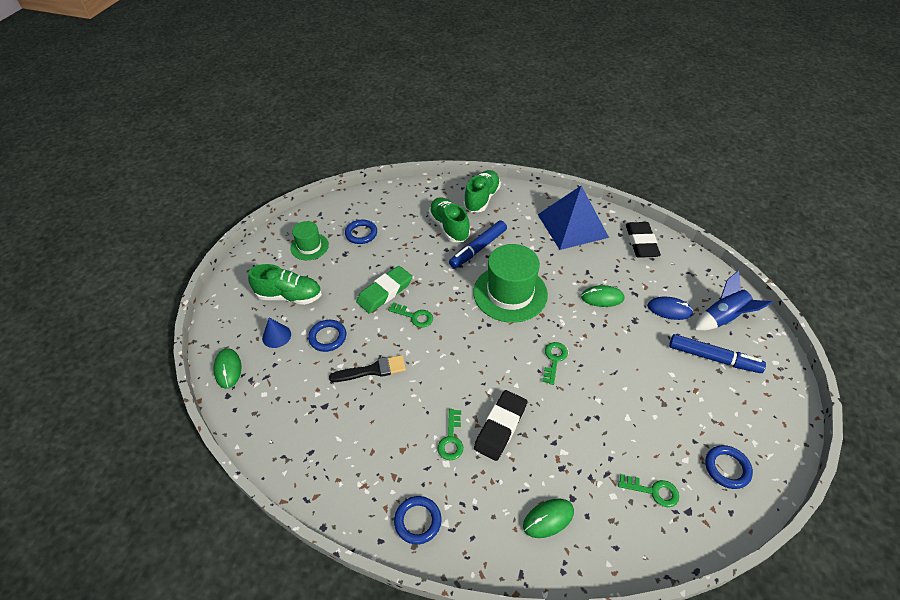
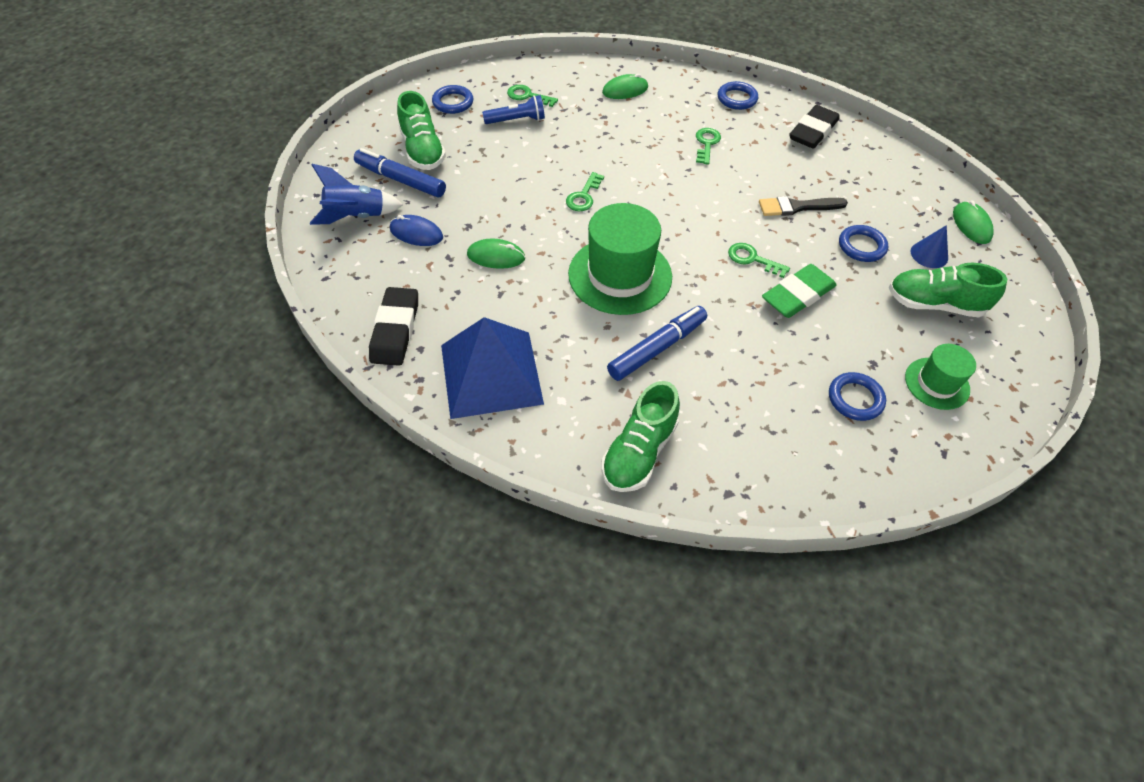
camera: 175 degrees left, 5 degrees up
(449, 227) = (703, 395): green shoe -> green shoe (423, 151)
(500, 427) = (656, 148): black eraser -> black eraser (813, 131)
(648, 449) = (516, 120): none -> blue flashlight

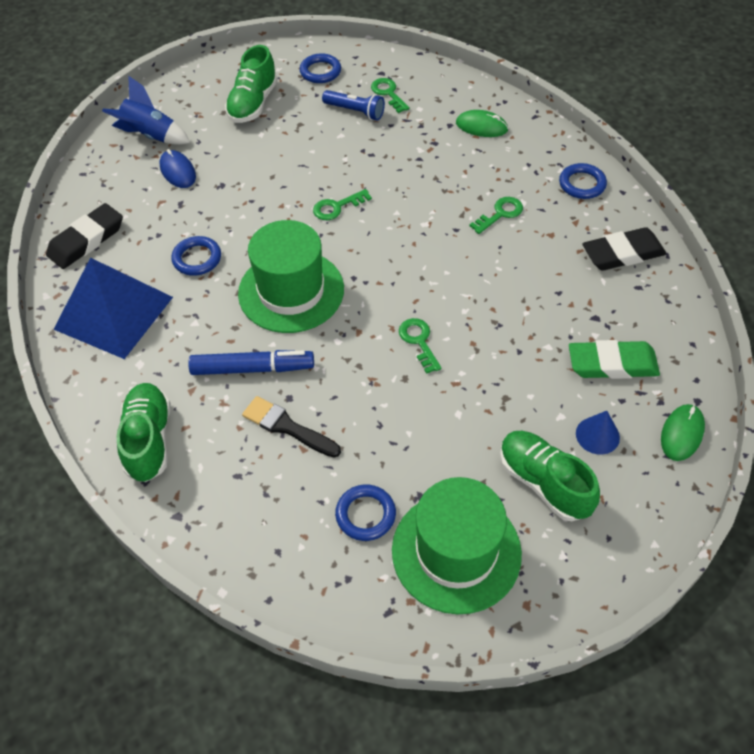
camera: 40 degrees right, 0 degrees up
(401, 180) = (212, 121): blue marker -> none
(496, 256) = (214, 222): green mouse -> none
(639, 452) = (149, 440): green shoe -> green shoe turned 105 degrees clockwise
(797, 207) = (517, 317): black brush -> black brush (287, 427)
(797, 295) = (421, 396): green eraser -> green eraser (612, 364)
(861, 246) = (537, 388): blue ring -> blue ring (197, 258)
(937, 383) = (456, 551): green hat -> green hat, size x1.82

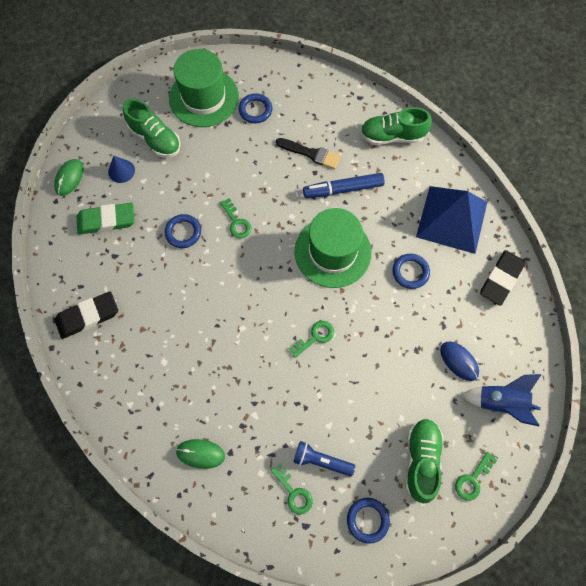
camera: 170 degrees right, 15 degrees up
(149, 440) = (392, 136): green shoe -> green shoe turned 105 degrees clockwise
(500, 214) = (182, 346): green key -> green key (473, 479)
(582, 184) = (113, 389): blue ring -> blue ring (183, 232)

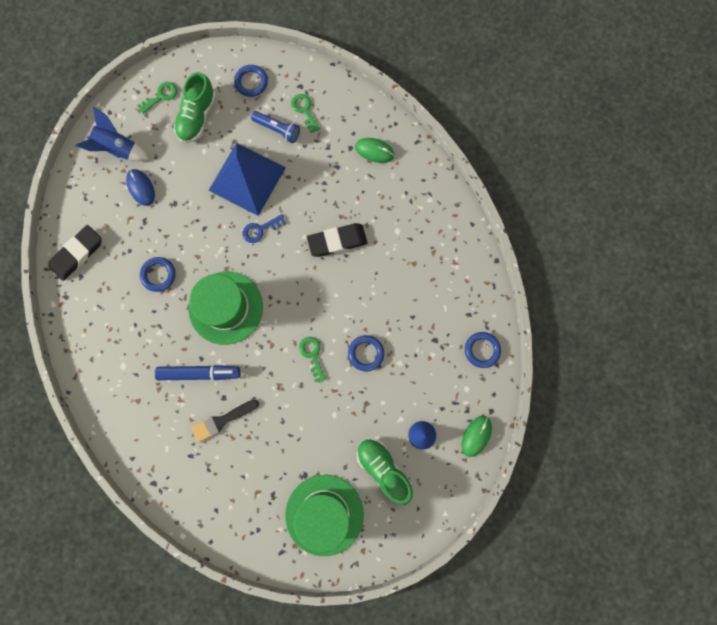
camera: 170 degrees left, 10 degrees up
(88, 316) = (462, 283): black eraser -> black eraser (337, 241)
(107, 221) = (440, 379): green eraser -> none
(255, 110) = (270, 487): blue ring -> blue ring (482, 350)
(311, 154) = (222, 420): black brush -> black brush turned 60 degrees counterclockwise
(315, 337) = (260, 229): green key -> blue key
(392, 136) = (132, 427): green shoe -> none
(451, 219) = (102, 321): blue pyramid -> blue pyramid (247, 179)

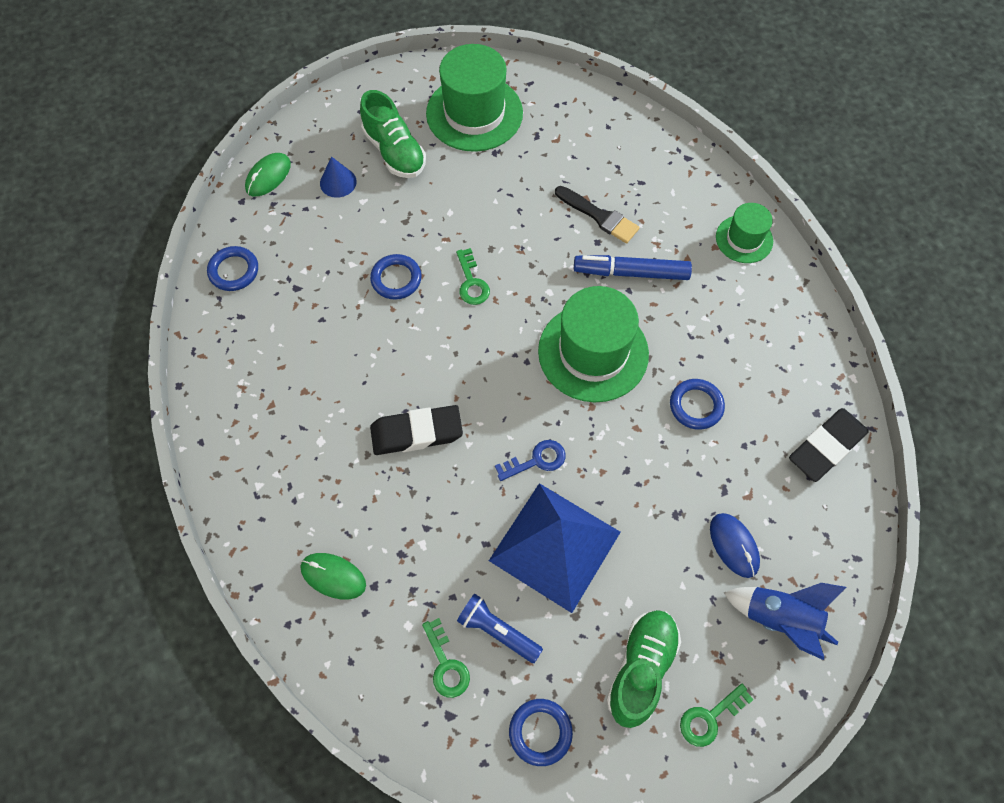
camera: 175 degrees left, 15 degrees down
(116, 409) = (744, 239): none -> green hat
(222, 420) = (599, 216): black brush -> black brush turned 60 degrees clockwise

